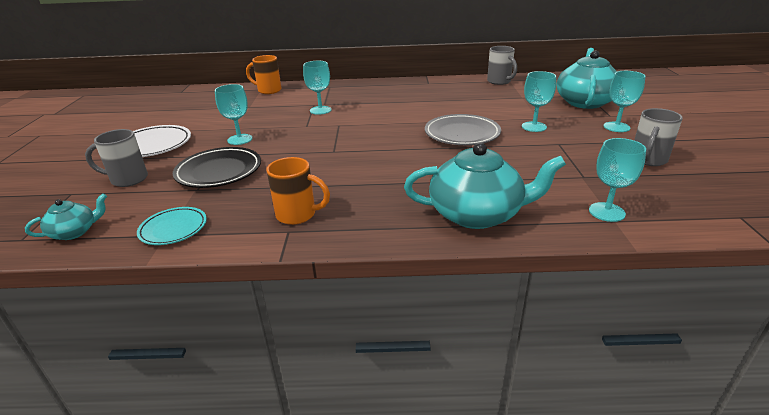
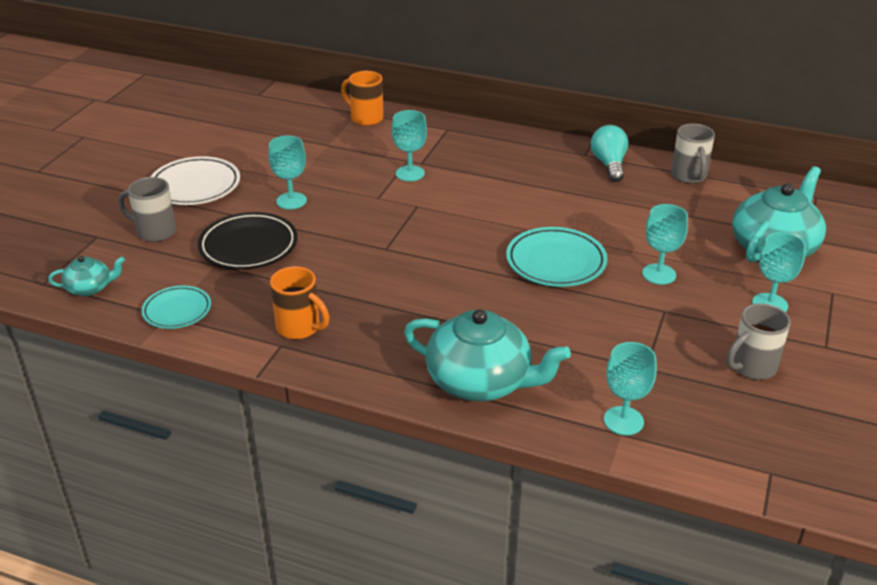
camera: 20 degrees right, 5 degrees up
(447, 85) = (609, 165): none -> turquoise light bulb
(462, 134) = (556, 262): grey plate -> turquoise plate

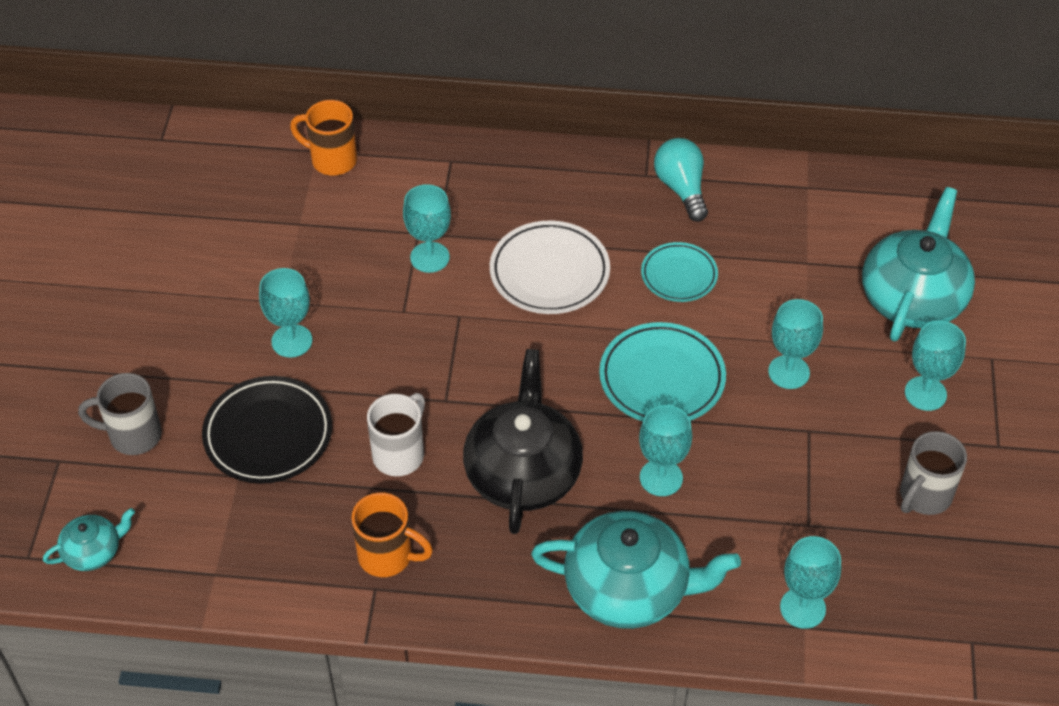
camera: 15 degrees left, 15 degrees up
(177, 311) = (223, 563): turquoise plate -> turquoise plate (679, 275)
(195, 186) = (150, 340): white plate -> white plate (549, 272)
(338, 272) = (400, 454): none -> white mug
(426, 297) = (523, 472): none -> black teapot
(533, 319) = (661, 478): none -> turquoise goblet
(689, 176) = (786, 190): grey mug -> none

